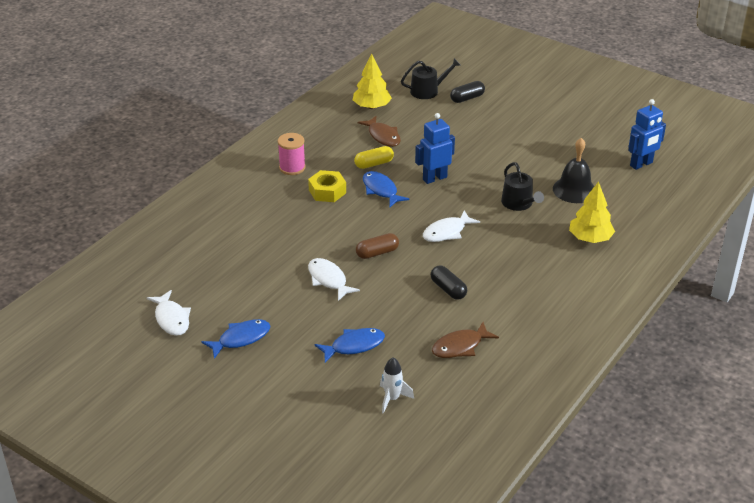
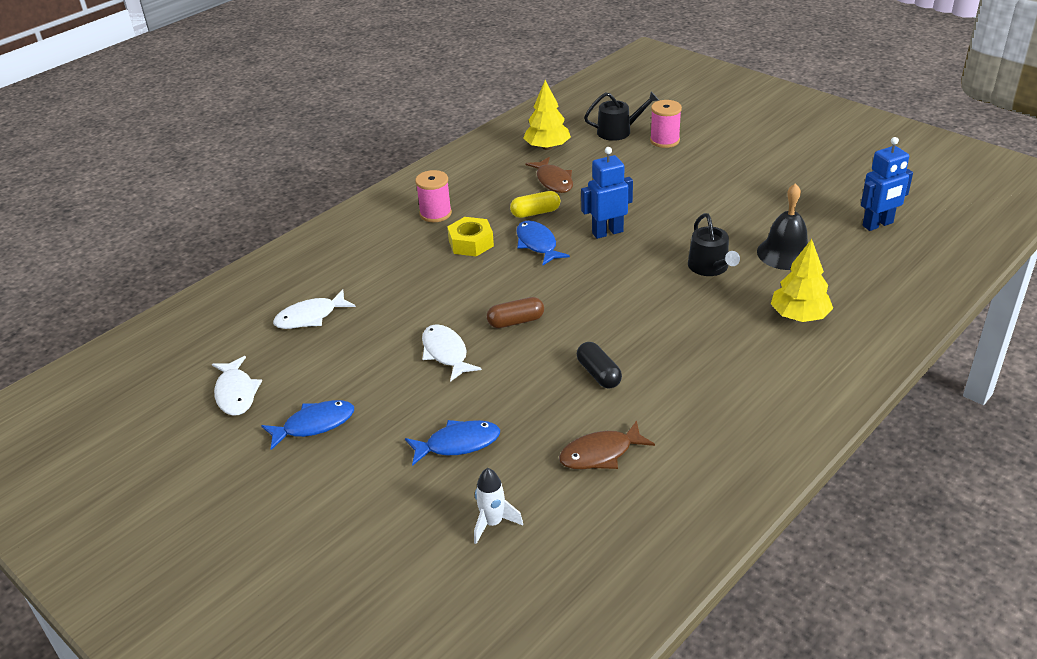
camera: 10 degrees right, 0 degrees up
(447, 232) = (610, 299): white fish -> white fish (310, 317)
(467, 98) = (664, 140): black capsule -> pink spool

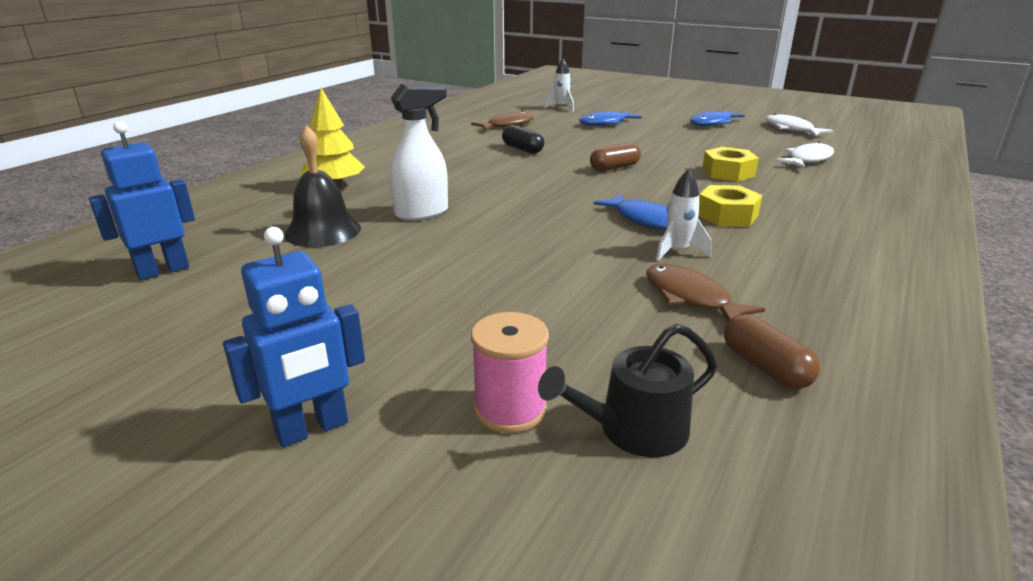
camera: 165 degrees right, 10 degrees down
(413, 301) = (728, 172): none -> yellow nut
(435, 213) = (817, 241): pink spool -> none
(446, 353) = (658, 151): white fish -> none
(535, 213) = (677, 251): yellow capsule -> white rocket
(547, 147) = (765, 367): yellow tree -> brown capsule
(607, 232) = (561, 236): blue robot -> blue robot (312, 429)
(710, 267) = (422, 213): black watering can -> white spray bottle

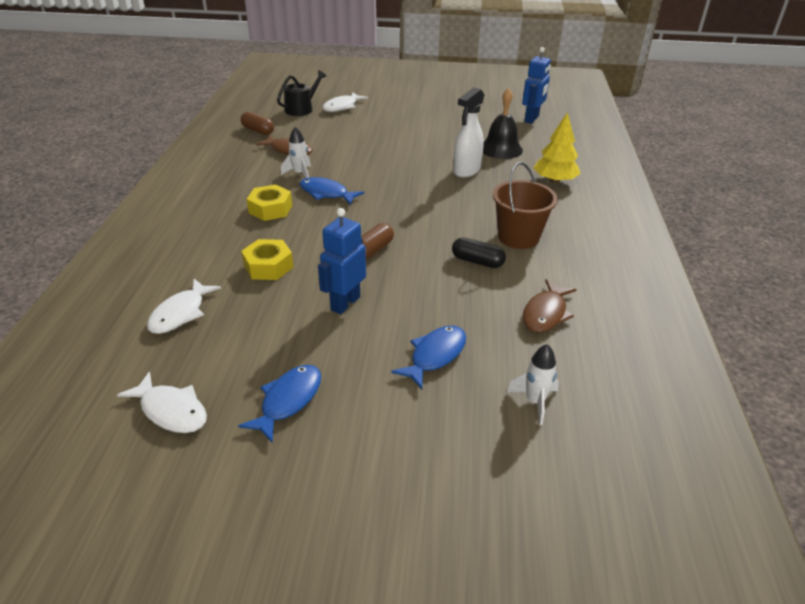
camera: 155 degrees right, 10 degrees up
(312, 429) = (395, 94): blue robot -> blue robot (345, 303)
(462, 155) = (518, 237): none -> brown bucket
(510, 409) = (342, 107): pink spool -> white fish

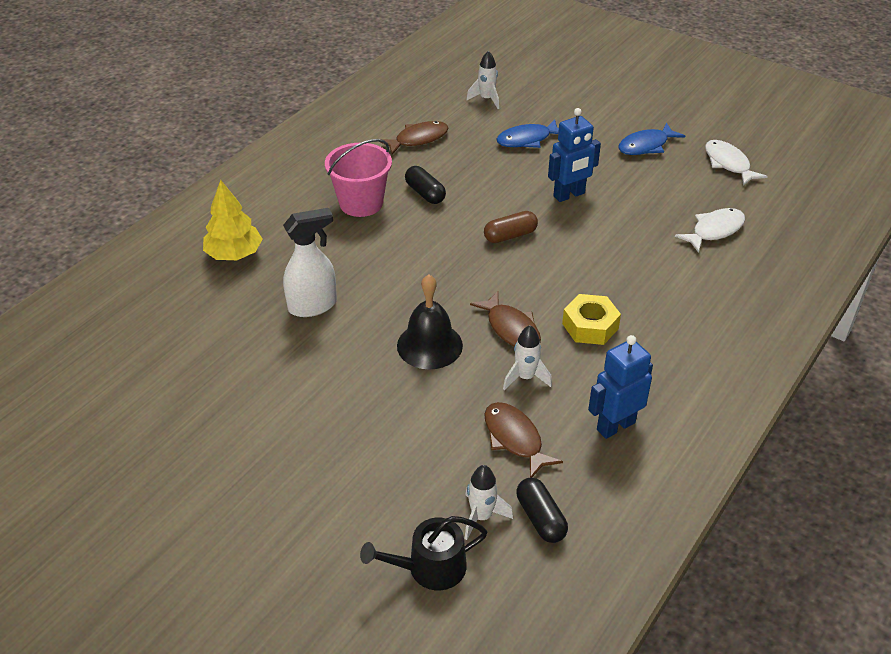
camera: 150 degrees left, 5 degrees up
(258, 131) = (540, 518): brown capsule -> black capsule
(268, 266) = (621, 251): yellow nut -> none
(288, 125) = (481, 517): none -> white rocket
(326, 193) = (511, 328): blue fish -> brown fish
(342, 107) = (353, 544): white fish -> none
(501, 149) = (225, 329): black bell -> black bell (429, 345)
(518, 237) = (361, 203): brown bucket -> pink bucket
(531, 119) = (99, 377): blue robot -> blue robot (615, 426)

